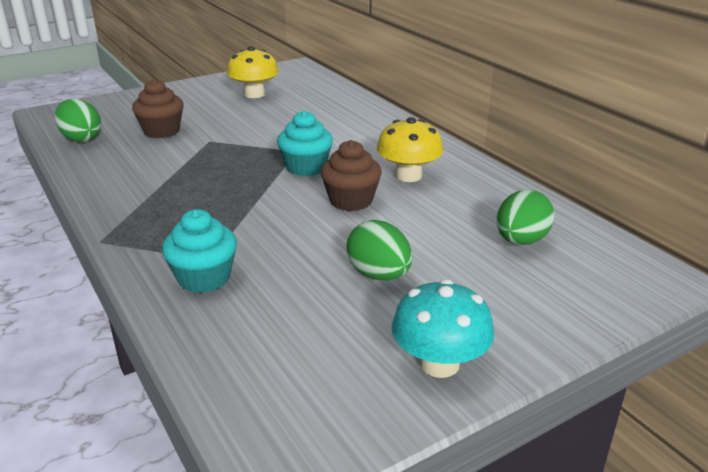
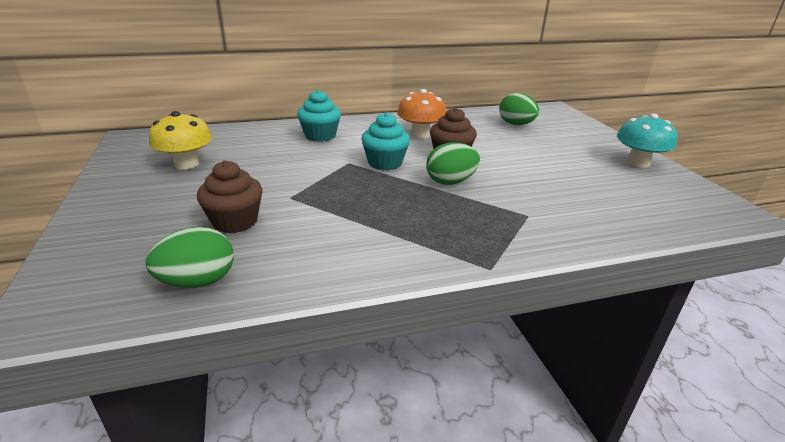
camera: 75 degrees left, 0 degrees up
(204, 278) = (558, 219): turquoise cupcake -> turquoise cupcake (320, 136)
(379, 275) = (552, 163): green egg -> green egg (450, 182)
(408, 176) = (420, 134): yellow mushroom -> orange mushroom

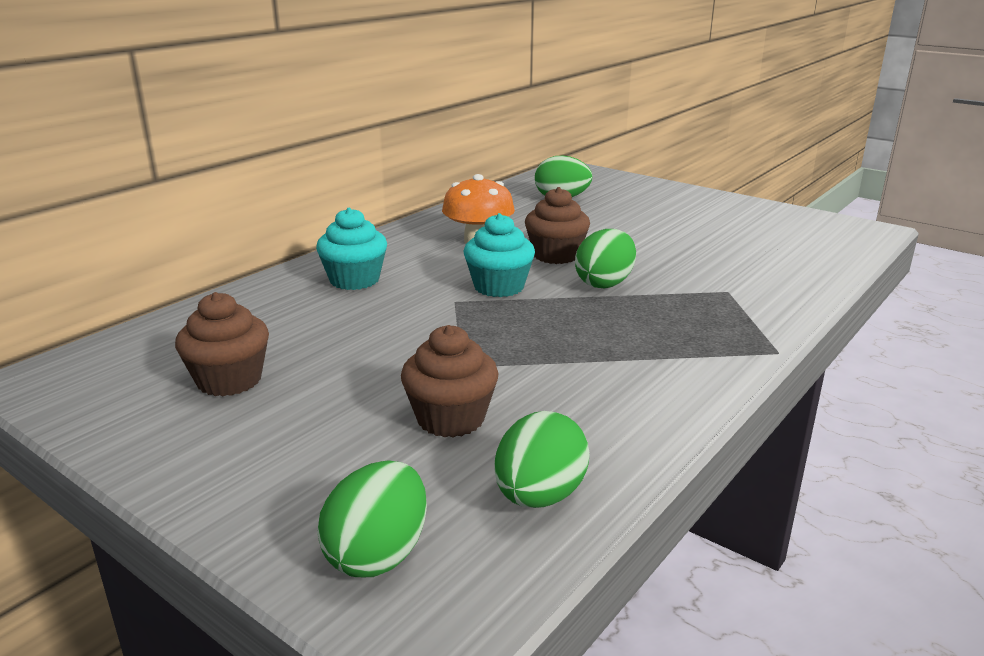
camera: 35 degrees left, 5 degrees down
(90, 270) = (378, 554): none -> green egg
(186, 164) = (229, 380): yellow mushroom -> brown cupcake
(638, 162) = (733, 207): turquoise mushroom -> none

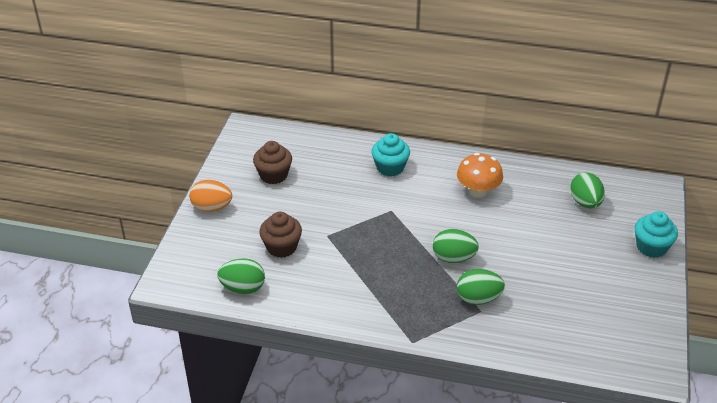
camera: 65 degrees right, 15 degrees up
(228, 480) = (212, 208): none -> orange egg
(378, 554) = (192, 259): green egg -> green egg (478, 299)
(499, 287) = (419, 220): turquoise cupcake -> turquoise cupcake (651, 247)
(556, 255) = (480, 228): brown cupcake -> none

